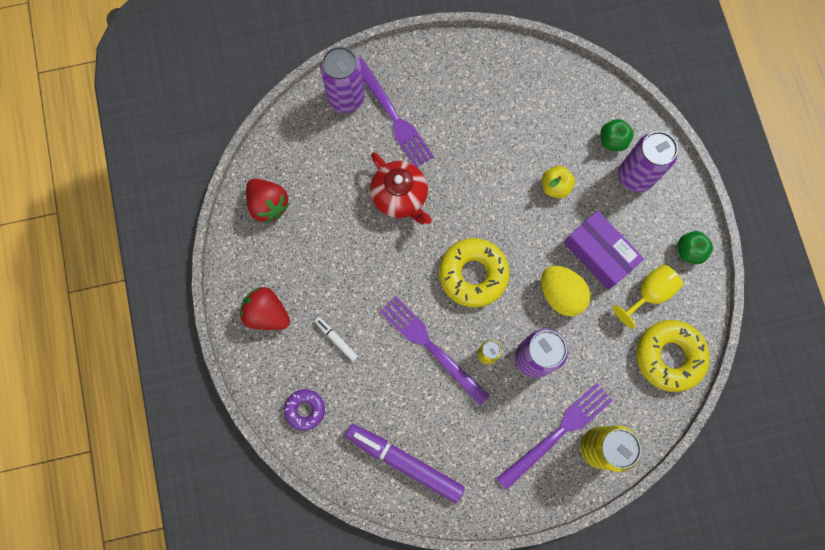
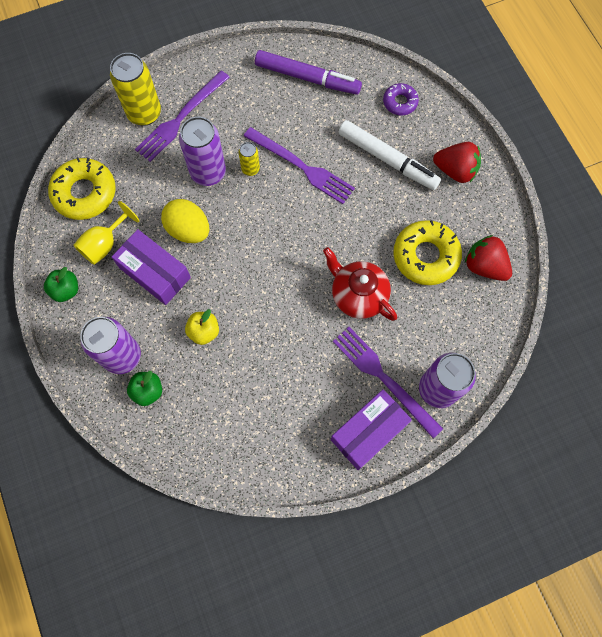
camera: 170 degrees right, 5 degrees down
(336, 339) = (387, 160): white marker -> white marker, size x2.20
(417, 73) = (368, 432): none -> purple box
(473, 274) = (274, 234): yellow donut -> yellow donut (425, 256)

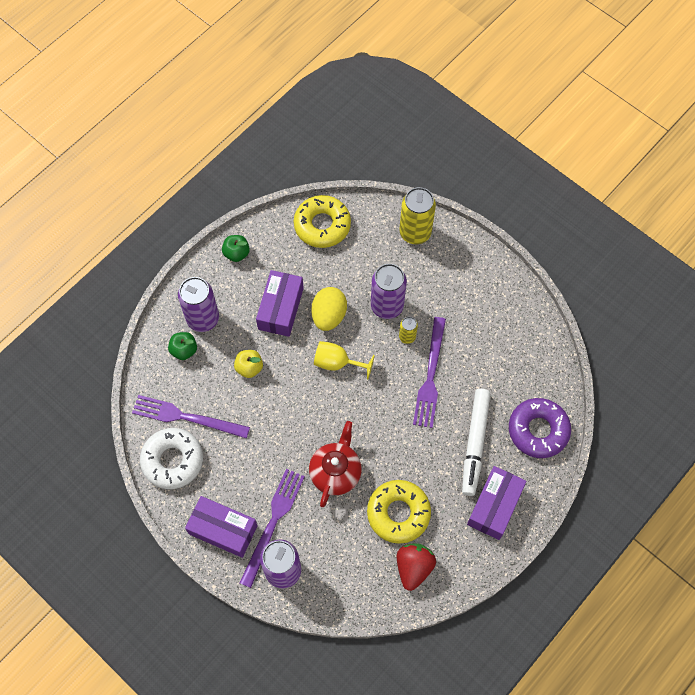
camera: 65 degrees right, 5 degrees down
(105, 244) = (287, 261): yellow goblet -> yellow goblet (337, 363)
(181, 118) = (425, 262): purple fork -> purple fork (186, 417)
(268, 454) = (172, 460): none -> white donut
(307, 78) = (519, 343): purple marker -> none
(400, 102) = (538, 430): purple donut -> purple donut, size x1.78
(455, 170) = (494, 506): red strawberry -> purple box

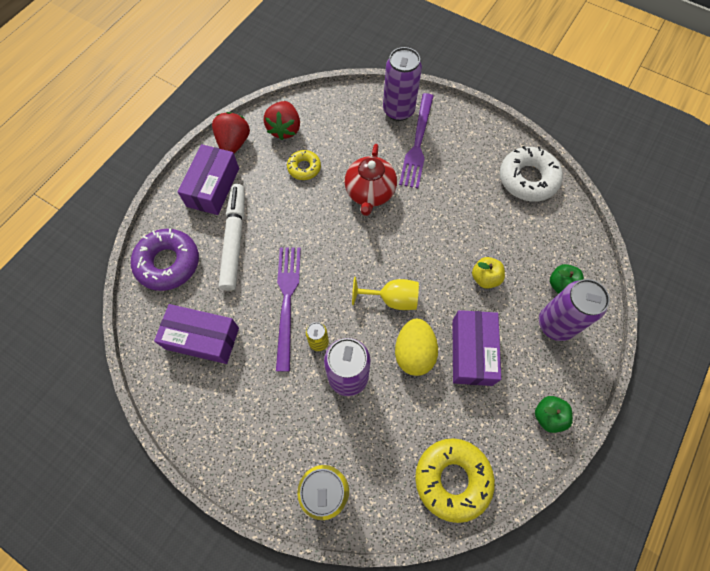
camera: 170 degrees right, 0 degrees up
(186, 417) = (531, 219): purple fork -> none
(223, 530) = (460, 132): purple box -> purple box (202, 338)
(398, 513) = (304, 168): yellow donut -> yellow donut, size x0.56
(471, 558) = (234, 143): none -> red strawberry

